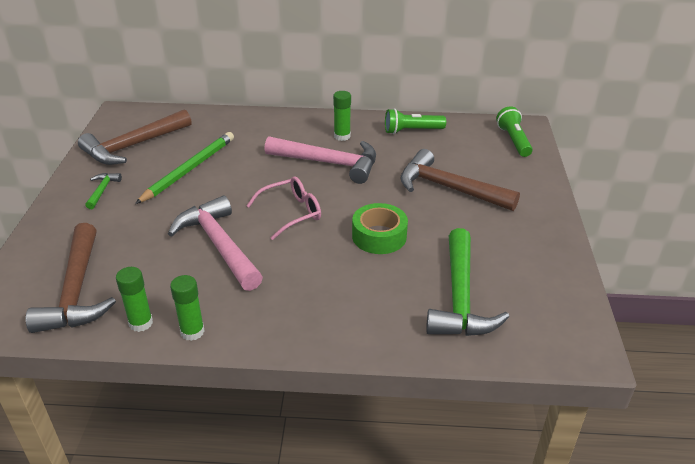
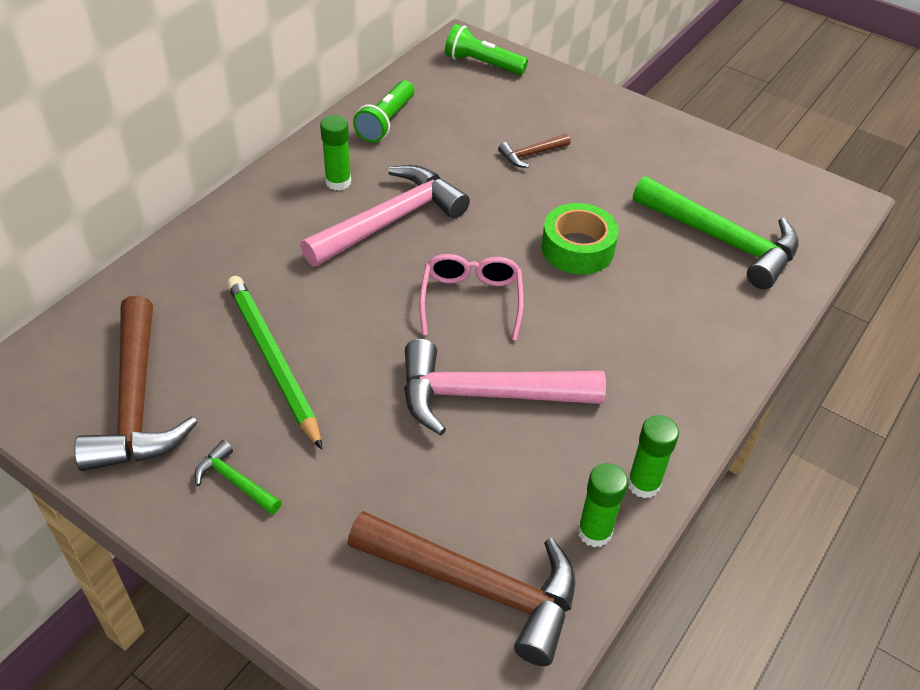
camera: 60 degrees left, 10 degrees up
(448, 188) = (531, 154): brown hammer -> brown hammer, size x0.45

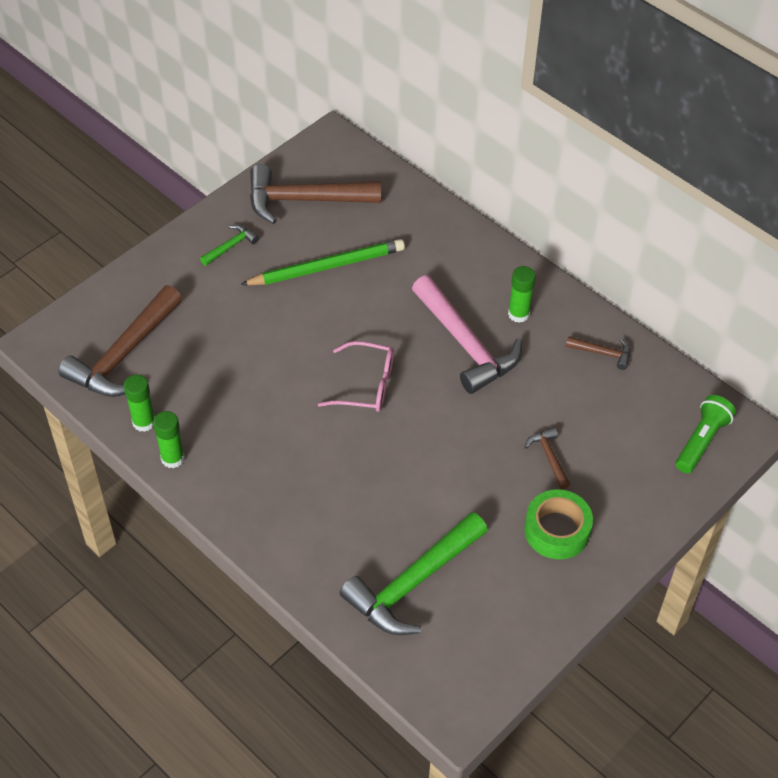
camera: 100 degrees right, 5 degrees up
(386, 122) = (603, 353): green flashlight -> brown hammer
(485, 395) = (270, 380): pink hammer -> none
(577, 248) = (416, 468): green tape -> green tape (557, 530)

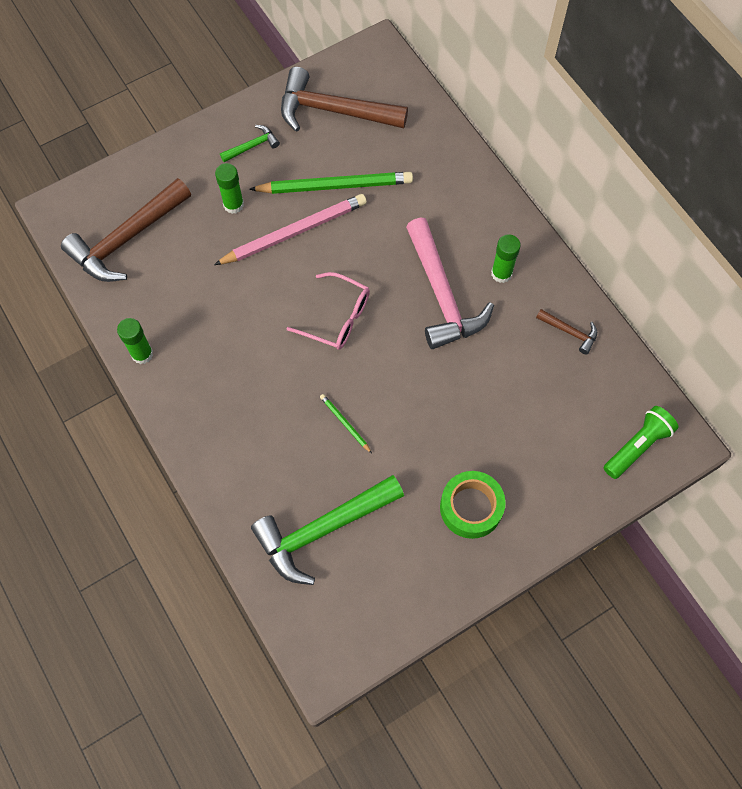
camera: 15 degrees right, 15 degrees up
(144, 422) = (126, 311): green glue stick -> green glue stick (233, 204)
(298, 316) = (294, 232): none -> pink pencil
(405, 480) = (345, 423): none -> green pencil
(549, 457) = (486, 430): brown hammer -> none

